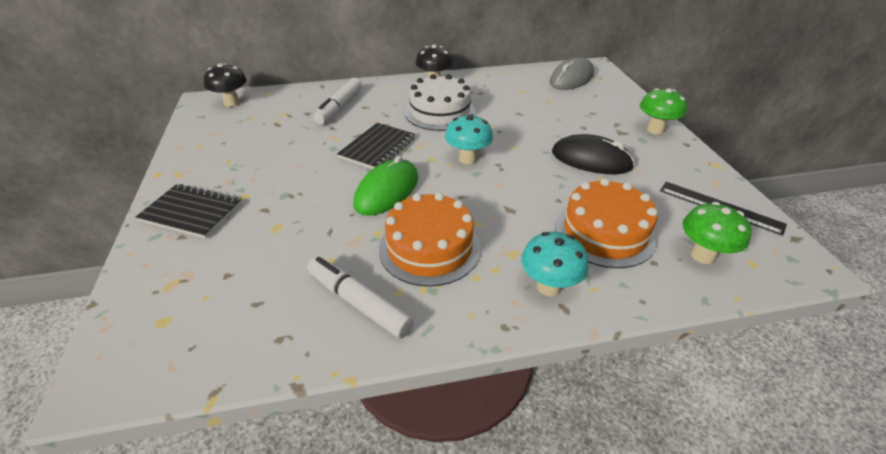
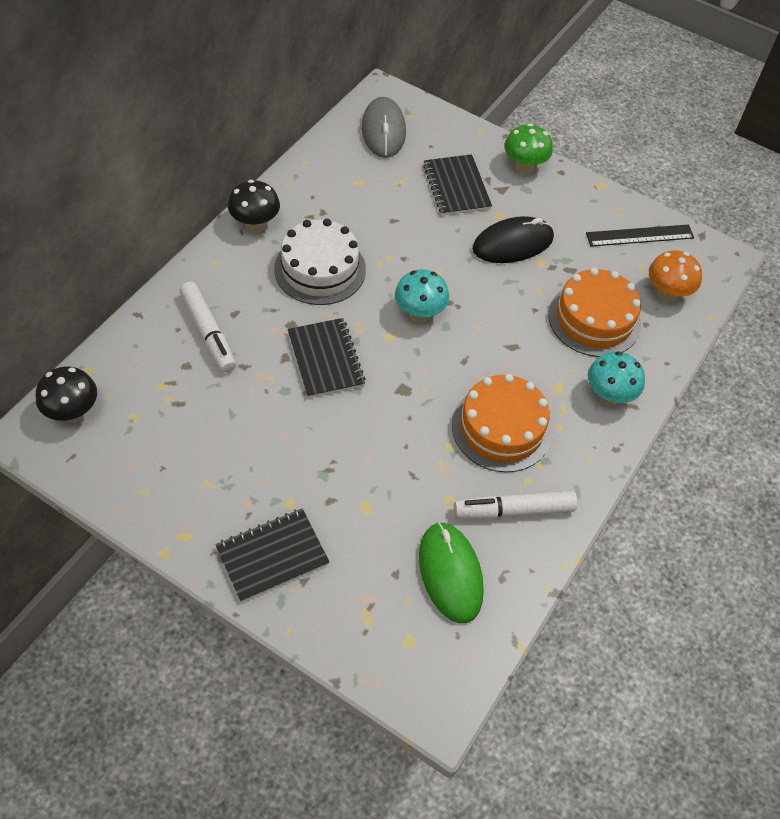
camera: 50 degrees left, 15 degrees up
(387, 191) = (401, 401): green mouse -> green mouse (450, 573)
(587, 118) = (456, 187): none -> black notebook
(702, 255) = (666, 294): green mushroom -> orange mushroom

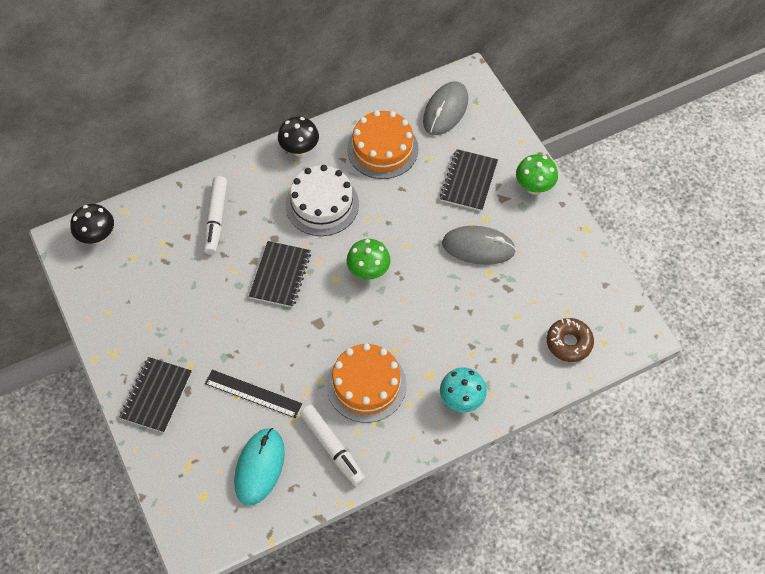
camera: 35 degrees right, 5 degrees up
(272, 556) = (156, 395): black notebook -> black notebook turned 75 degrees counterclockwise
(419, 314) = (368, 272): turquoise mushroom -> green mushroom
(450, 573) = (259, 467): green mouse -> turquoise mouse
(513, 244) = (478, 247): black mouse -> grey mouse
(514, 510) = (332, 447): white marker -> white marker turned 150 degrees counterclockwise
(594, 319) = (496, 336): orange cake -> orange cake (382, 149)
(640, 235) = (585, 285): black ruler -> black ruler (253, 393)
(666, 294) = (569, 343): orange mushroom -> brown donut

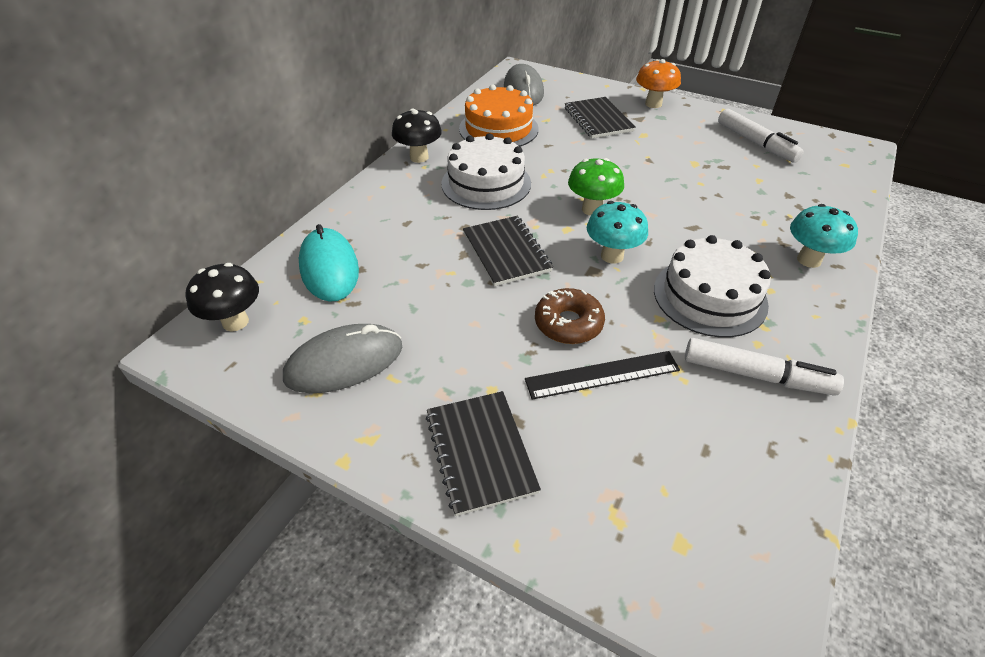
camera: 35 degrees left, 15 degrees down
(216, 218) = (381, 239): white marker -> white marker (756, 143)
(259, 467) = (706, 452): turquoise mouse -> turquoise mouse (329, 268)
(341, 318) = (612, 256): none -> turquoise mushroom
(366, 385) = (709, 296): orange cake -> white cake
(478, 247) = (663, 152): grey mouse -> grey mouse (344, 362)
(534, 187) = (653, 104): green mushroom -> orange mushroom
(569, 343) = (823, 177): brown donut -> brown donut (568, 323)

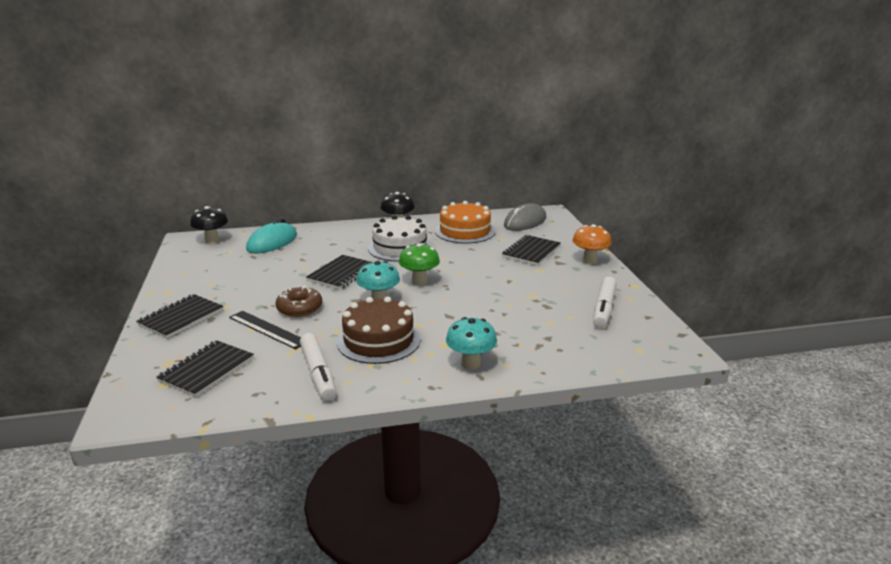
camera: 50 degrees right, 20 degrees down
(344, 362) = (210, 270): grey mouse -> none
(673, 479) = (207, 370): none -> black notebook
(709, 296) = (378, 340): white cake -> brown cake

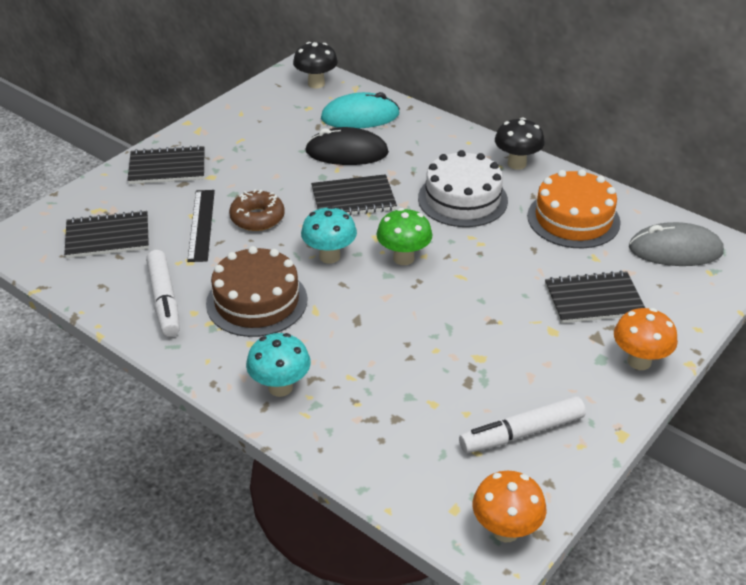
camera: 50 degrees right, 15 degrees up
(296, 258) = (346, 152): none -> black mouse
(318, 373) = (164, 300): white marker -> white marker turned 45 degrees counterclockwise
(670, 342) = (505, 530): none -> orange mushroom

